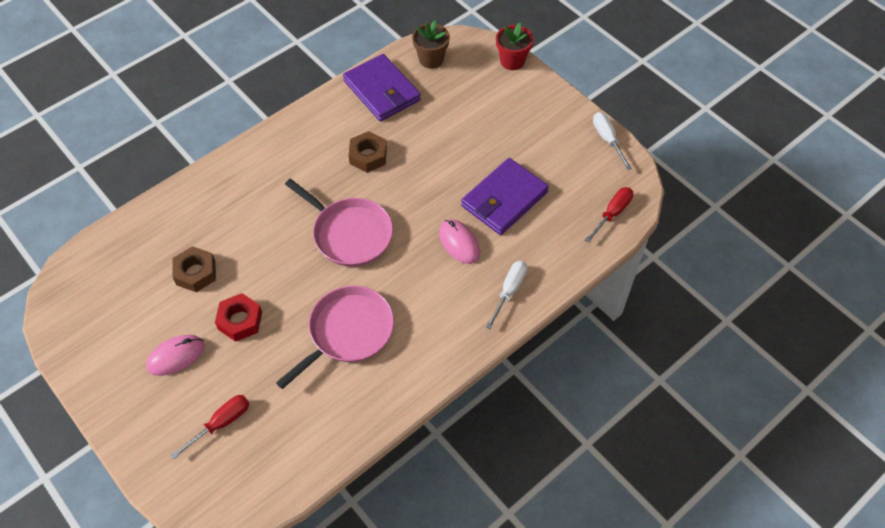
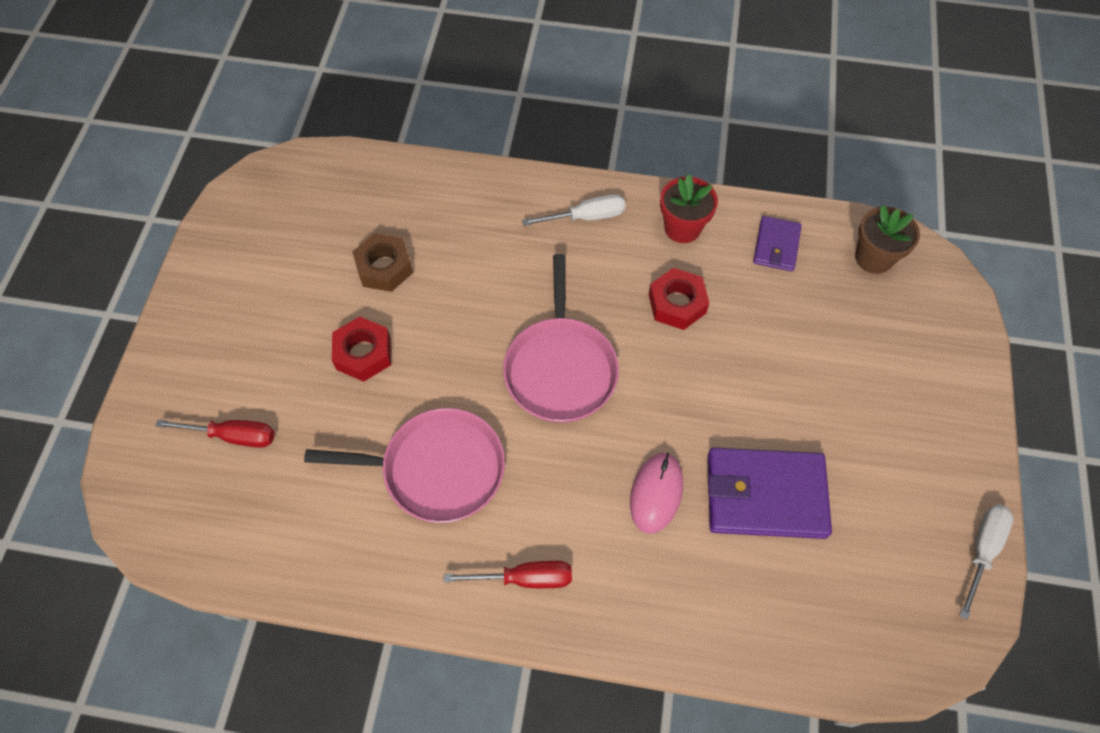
camera: 50 degrees right, 5 degrees up
(176, 356) = (276, 331): pink mouse -> none
(368, 156) = (677, 304): brown nut -> red nut
(382, 91) = (776, 246): purple wallet -> purple wallet, size x0.54
(509, 291) = (644, 605): white screwdriver -> white screwdriver (586, 217)
(512, 61) = (971, 344): red flower pot -> red flower pot (682, 228)
(612, 213) = (876, 646): red screwdriver -> red screwdriver (525, 578)

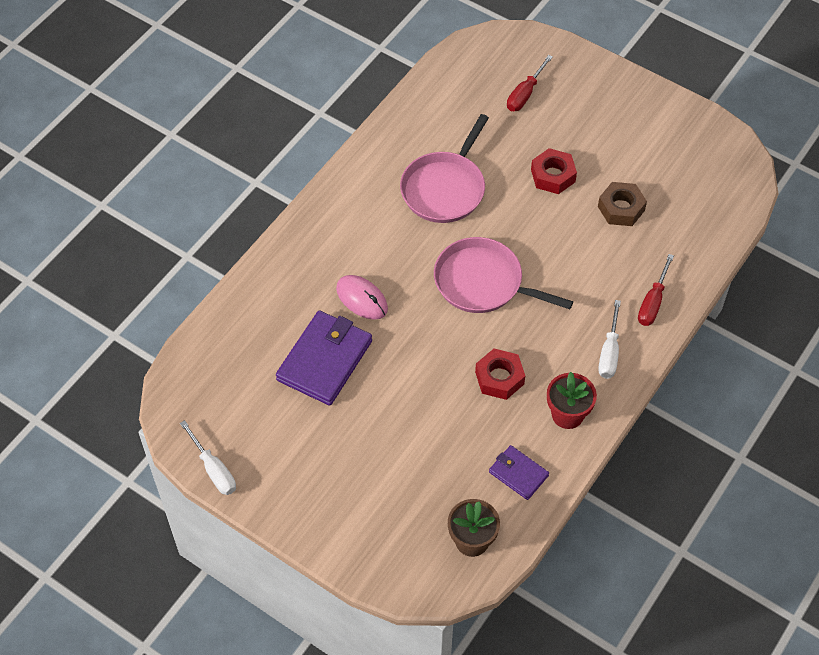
camera: 115 degrees right, 5 degrees down
(525, 578) = (348, 208): red screwdriver -> red screwdriver (652, 302)

